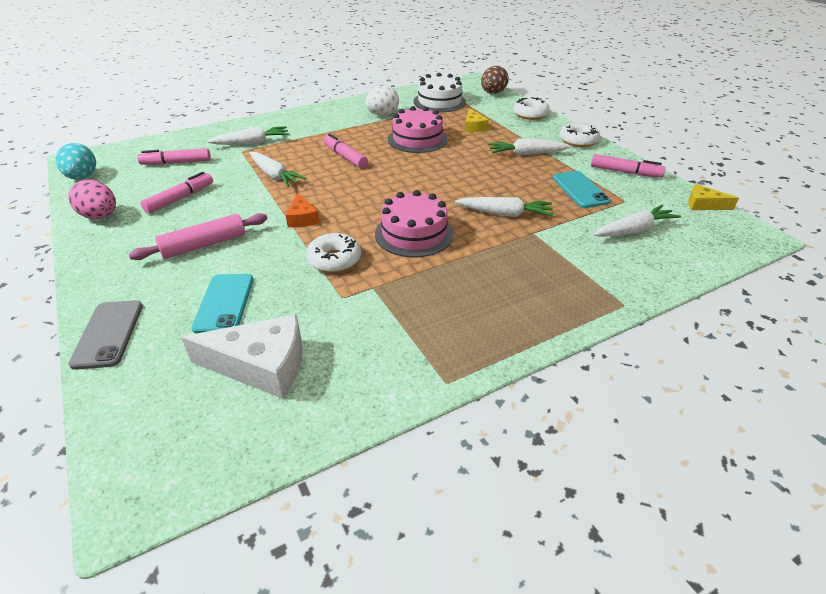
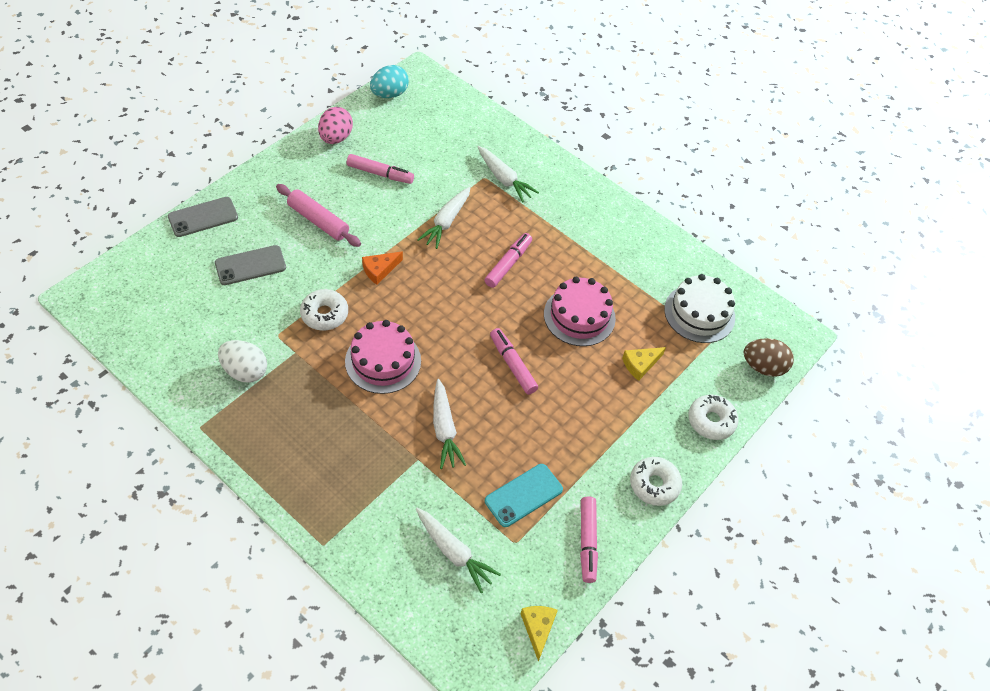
camera: 65 degrees right, 15 degrees up
(176, 163) = (440, 141): pink marker -> pink marker (512, 365)
(224, 303) = (250, 265): turquoise phone -> grey phone
(261, 365) = (192, 313): white cheese -> none
(382, 115) = (629, 266): white egg -> white egg (245, 371)
(526, 154) = (590, 431): white carrot -> none

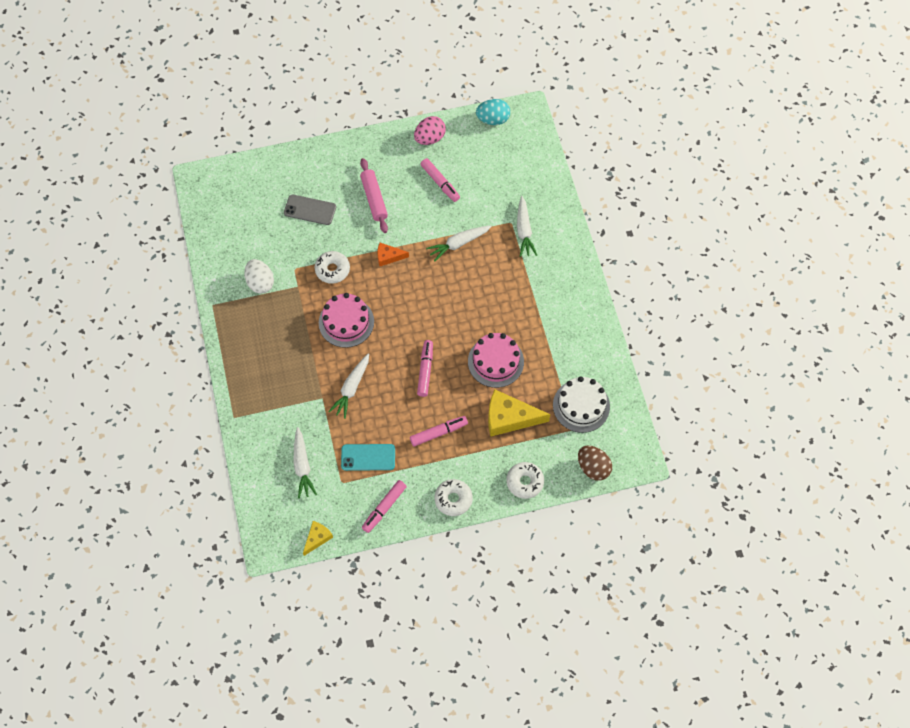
camera: 40 degrees right, 10 degrees up
(203, 217) = (303, 158): grey phone -> none
(508, 264) = (477, 298): pink marker -> pink marker (438, 433)
(640, 364) = (509, 418): yellow cheese -> yellow cheese, size x1.85

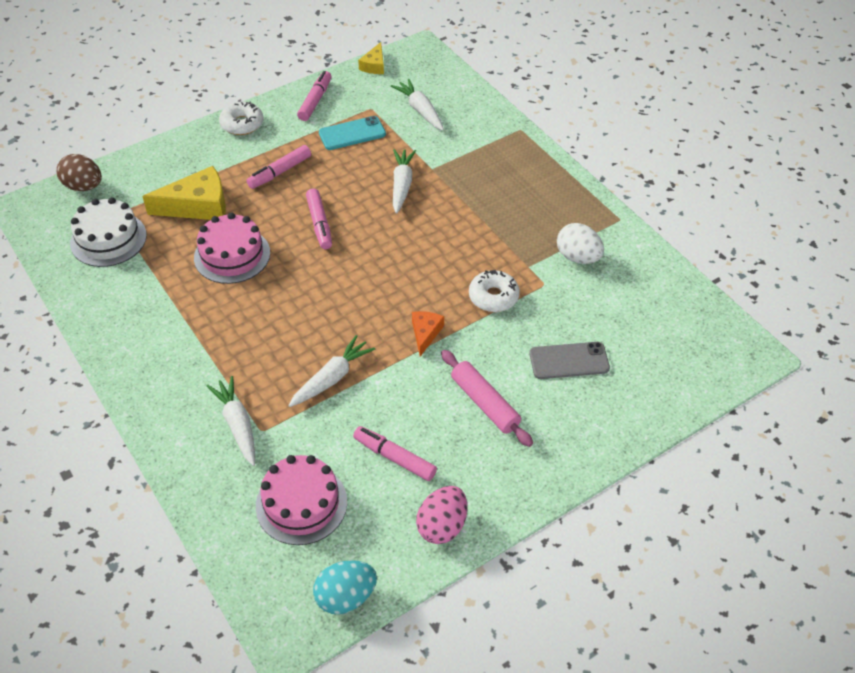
camera: 160 degrees right, 15 degrees down
(346, 322) = (443, 245): pink cake -> pink cake (301, 504)
(388, 257) = (425, 333): orange cheese -> orange cheese turned 60 degrees counterclockwise
(525, 482) = (164, 156): white donut -> none

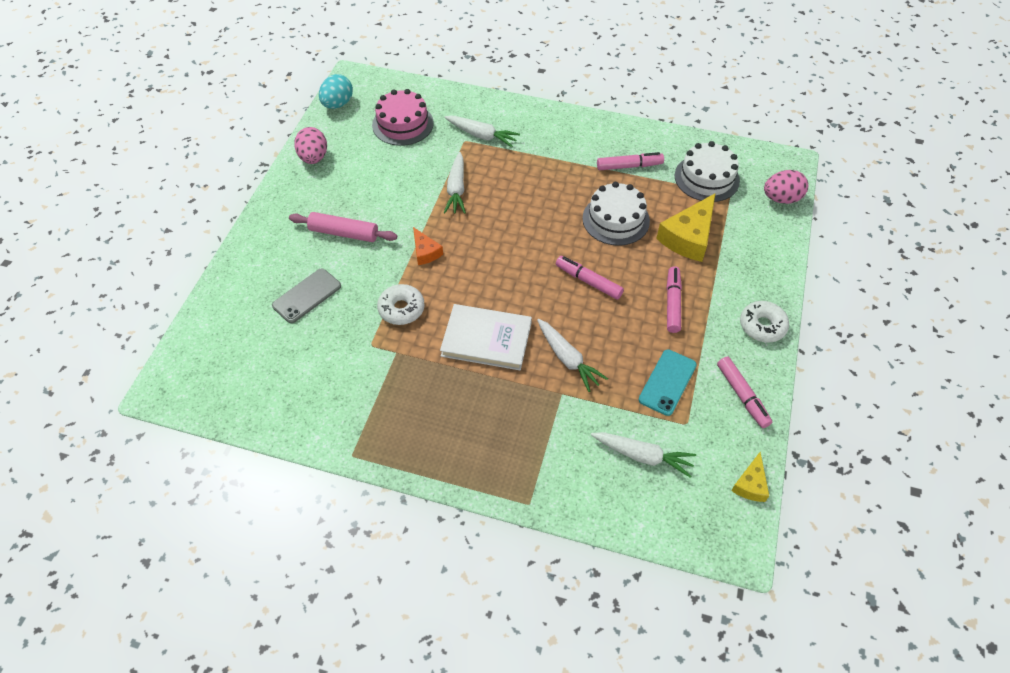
camera: 140 degrees right, 5 degrees up
(83, 186) = (781, 198): brown egg -> pink egg
(232, 255) = (616, 219): pink cake -> white cake
(374, 65) = (750, 484): yellow cheese -> yellow cheese turned 135 degrees counterclockwise
(394, 457) = (373, 172): pink marker -> pink marker (629, 166)
(447, 232) = (486, 339): none -> white book
(578, 257) = (361, 388): white egg -> none

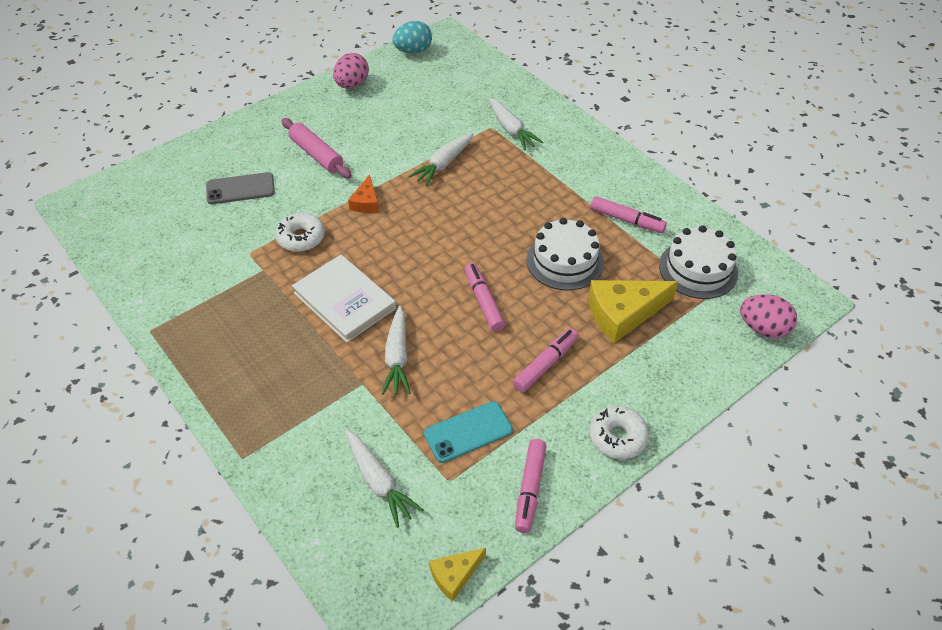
camera: 35 degrees right, 5 degrees down
(403, 124) = (451, 90): pink cake -> none

